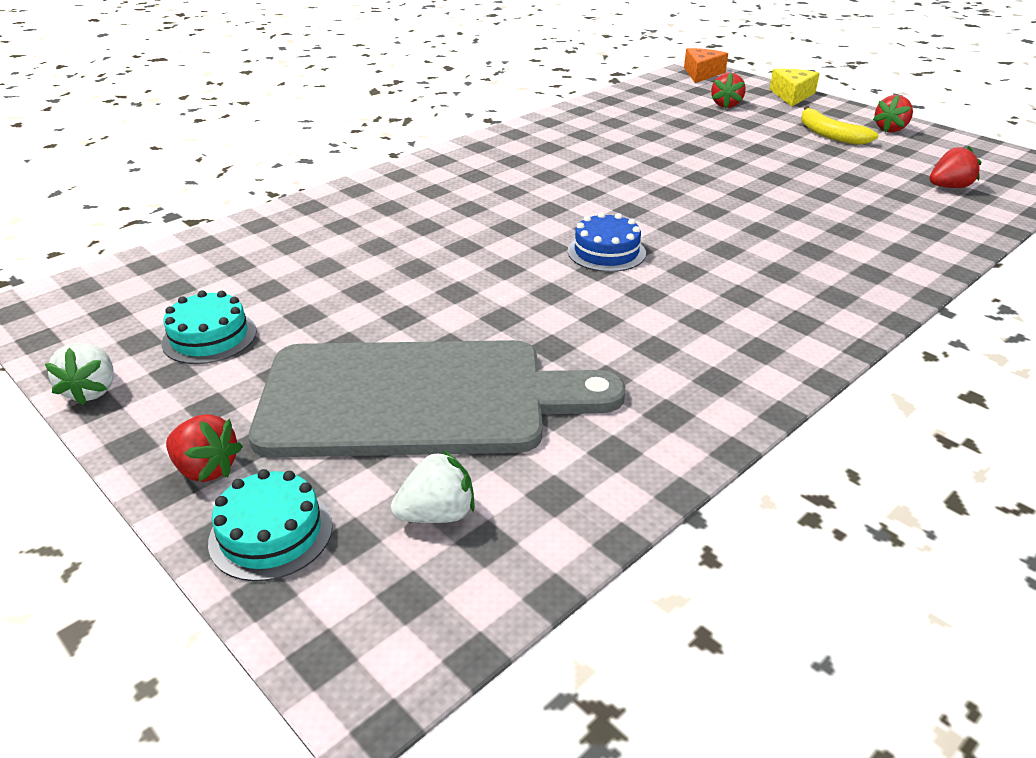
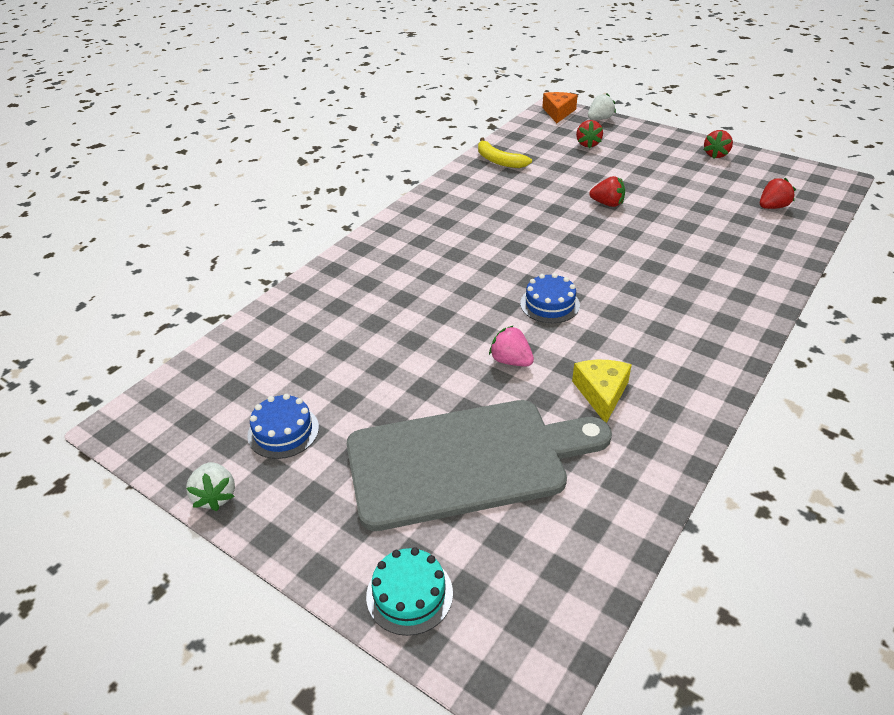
camera: 10 degrees left, 5 degrees up
(206, 469) = (337, 549): red strawberry -> red strawberry (607, 204)
(209, 337) = (283, 431): turquoise cake -> blue cake
(437, 514) = (518, 556): white strawberry -> white strawberry (600, 119)
(529, 303) = (511, 361): none -> pink strawberry
(792, 95) = (634, 128): yellow cheese -> yellow cheese (601, 393)
(829, 134) = (673, 165): yellow banana -> yellow banana (499, 161)

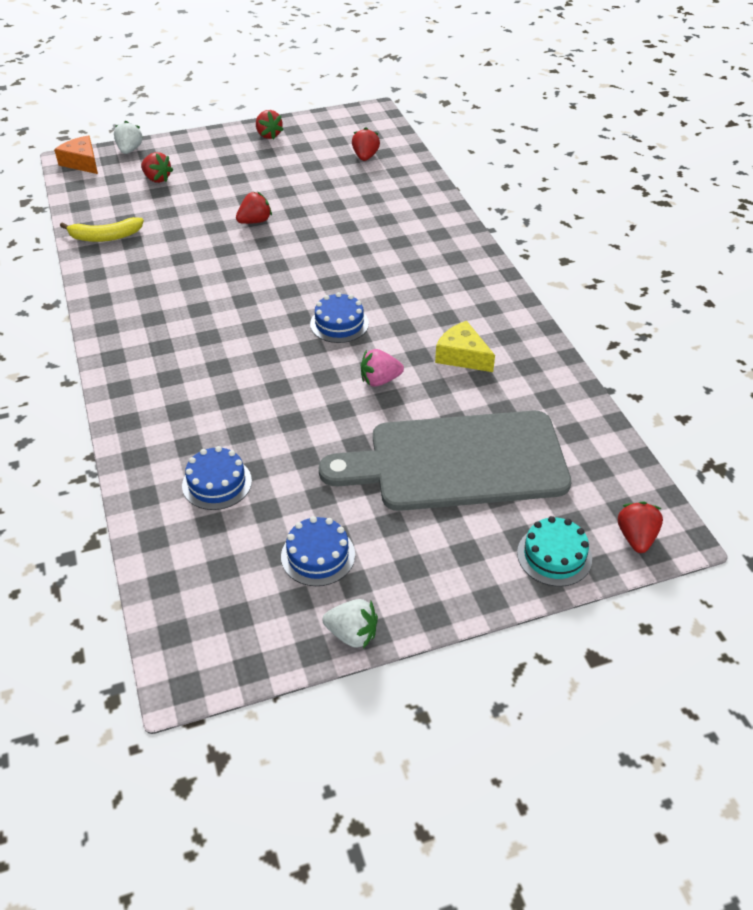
camera: 55 degrees left, 5 degrees up
(312, 339) = (217, 483): none -> blue cake
(465, 461) = (458, 462): grey cutting board -> grey cutting board turned 120 degrees counterclockwise
(494, 656) = (636, 537): none -> red strawberry

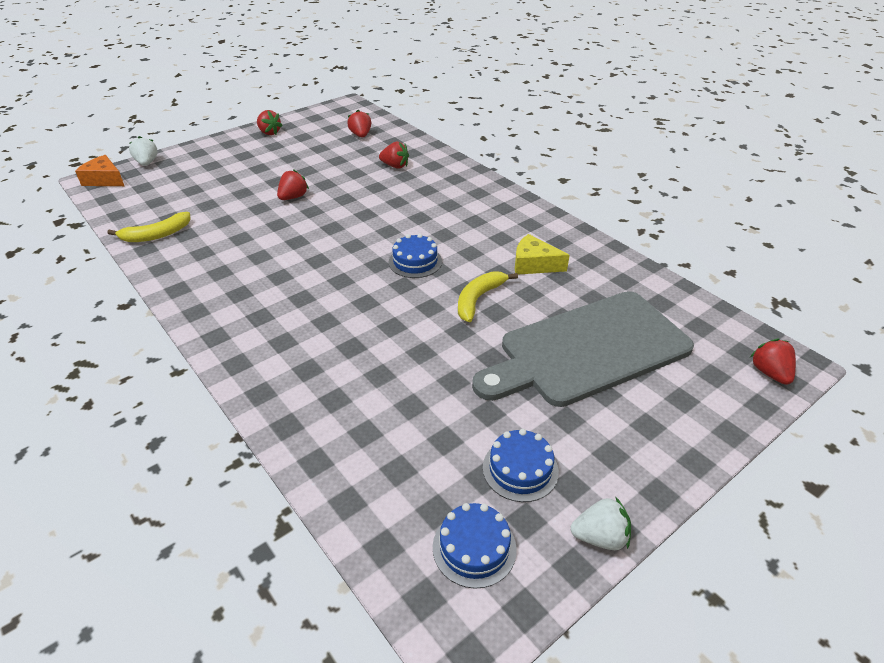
camera: 20 degrees left, 5 degrees down
(157, 179) = (184, 180): red strawberry -> red strawberry (395, 166)
(217, 483) = (383, 428): blue cake -> blue cake (474, 548)
(380, 380) = (478, 299): pink strawberry -> yellow banana
(554, 555) = (720, 407): turquoise cake -> none

